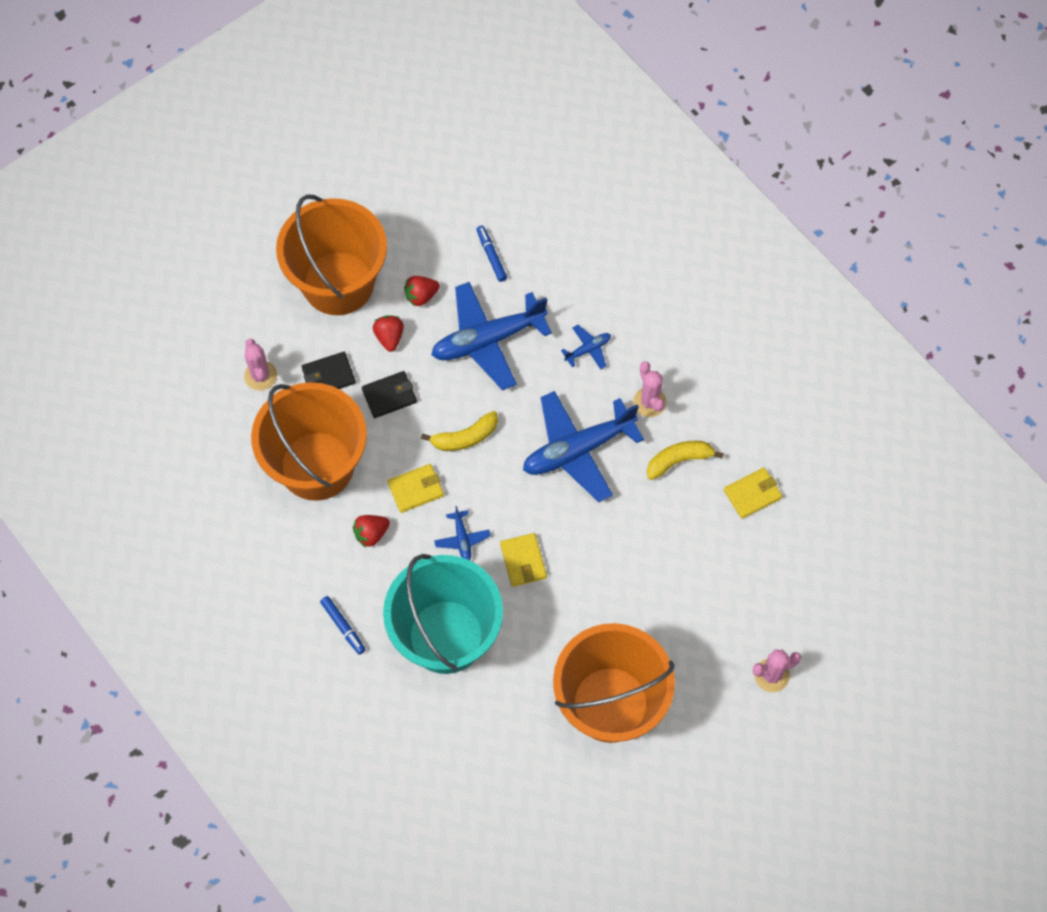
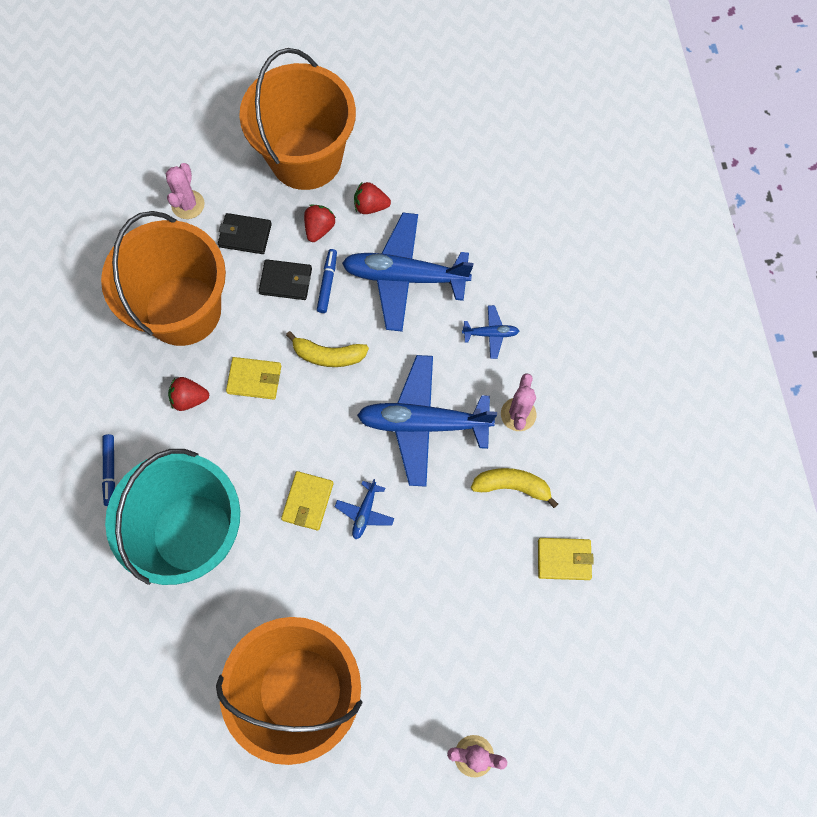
camera: 30 degrees right, 5 degrees up
(462, 539) = (266, 449): blue plane -> blue plane (365, 512)
(491, 256) = (455, 202): blue marker -> blue marker (327, 283)

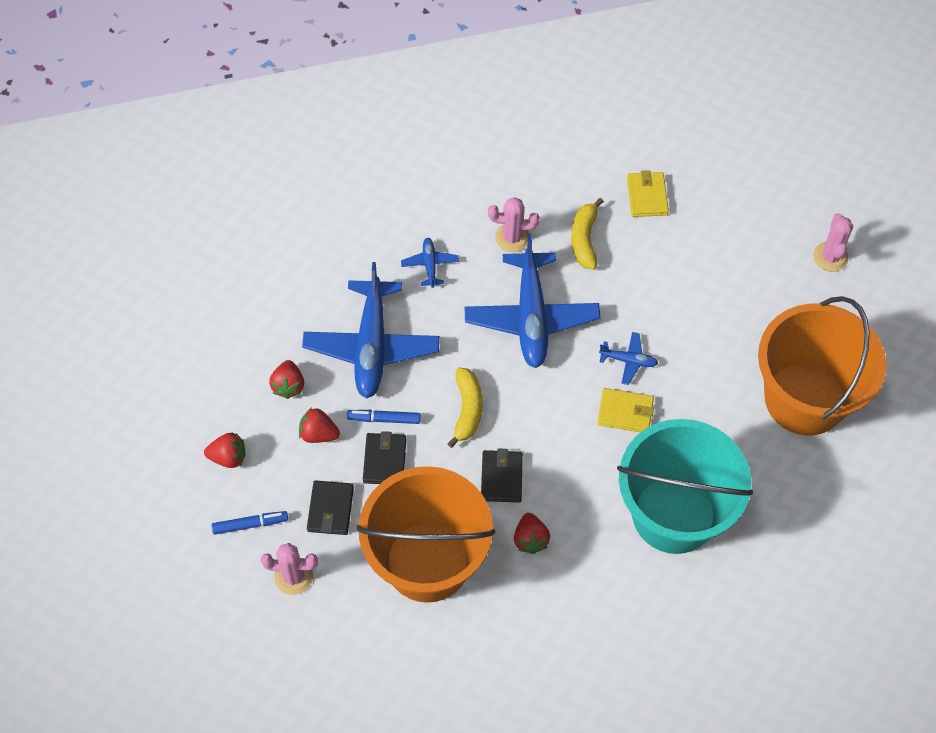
camera: 95 degrees left, 10 degrees down
(110, 470) = (620, 607): blue marker -> blue marker (250, 524)
(254, 379) = (501, 478): yellow wallet -> black wallet
(306, 158) = (228, 457): orange bucket -> red strawberry

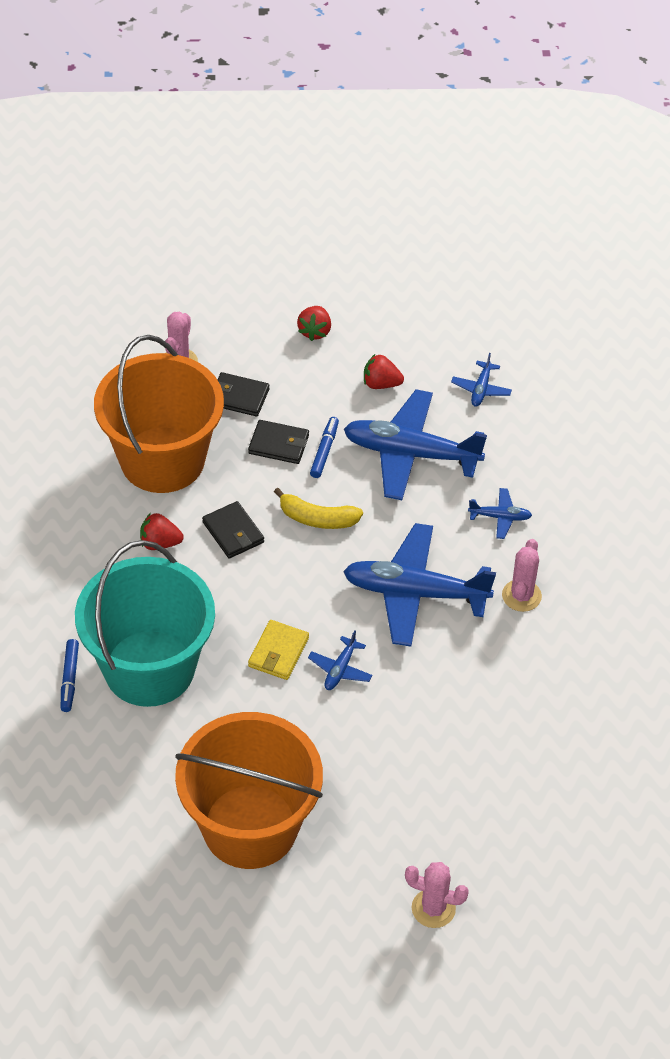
camera: 100 degrees right, 10 degrees down
(250, 524) = (241, 338): blue marker -> blue marker (70, 678)
(279, 301) = (481, 389): none -> blue plane
(318, 434) = (321, 399): red strawberry -> none
(501, 478) = (233, 532): black wallet -> black wallet turned 45 degrees clockwise
(584, 239) = (506, 662): yellow banana -> none
(647, 196) = (556, 737): yellow wallet -> none

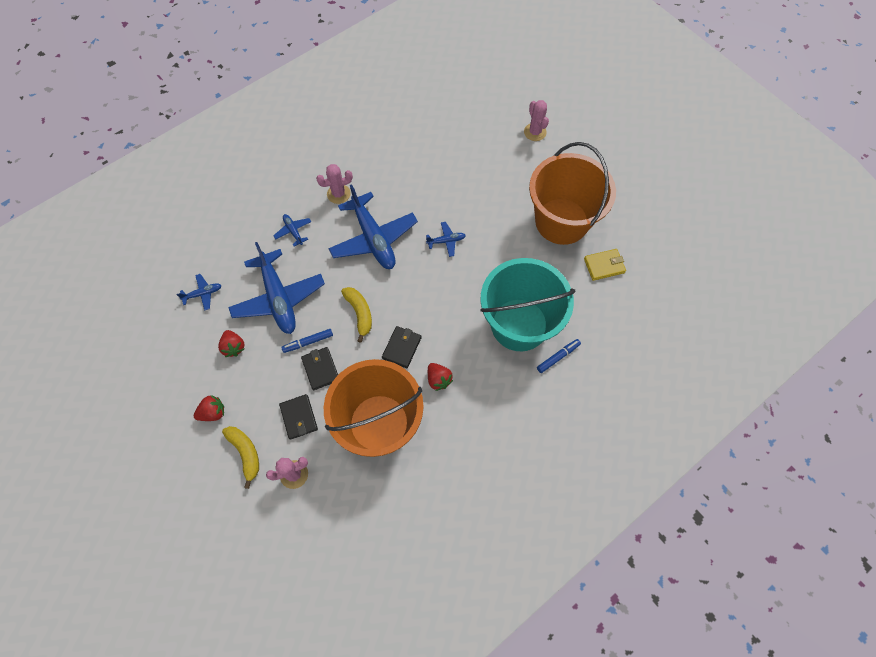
camera: 125 degrees left, 15 degrees up
(241, 336) = (245, 453): none -> yellow banana
(278, 652) = (459, 274): yellow wallet -> yellow wallet (604, 265)

